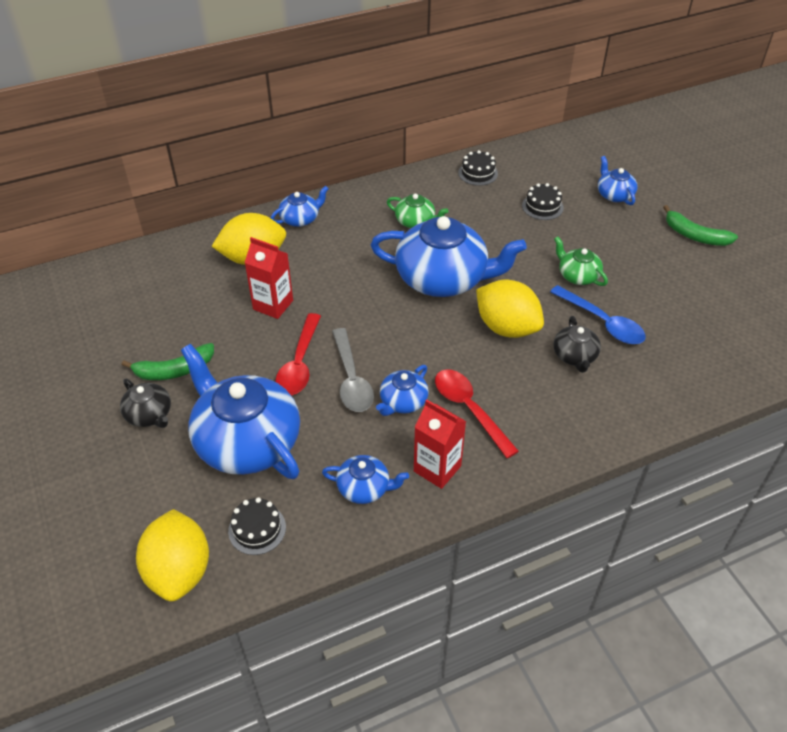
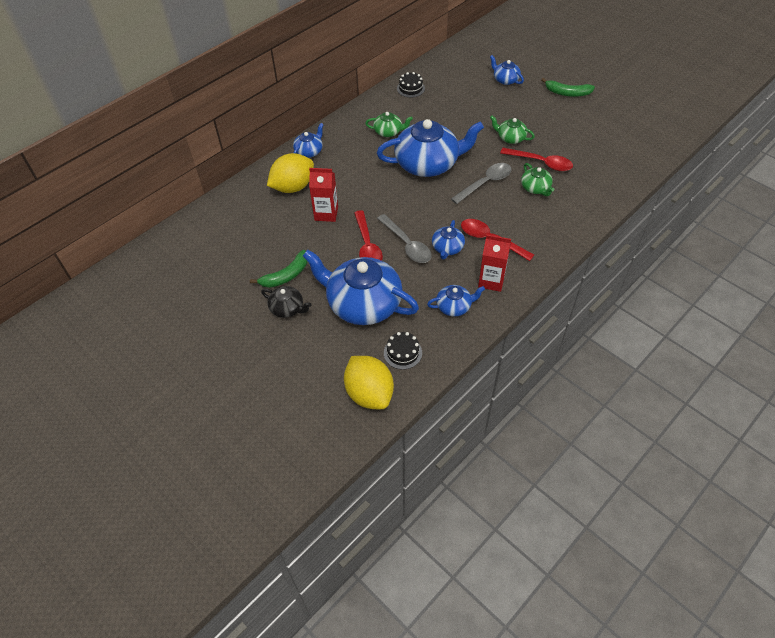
camera: 20 degrees left, 5 degrees up
(506, 327) = (485, 183): yellow lemon -> grey spoon
(542, 206) = (465, 99): black cake -> none
(575, 356) = (535, 188): black teapot -> green teapot
(602, 322) = (541, 163): blue spoon -> red spoon

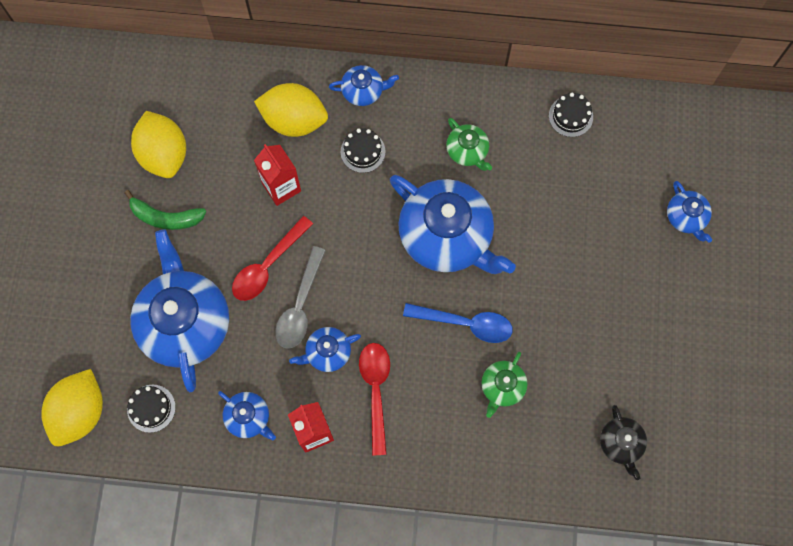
camera: 50 degrees right, 20 degrees up
(246, 254) = (164, 154): none -> yellow lemon
(287, 308) = (125, 253): black teapot -> black teapot (621, 443)
(343, 170) = (363, 151): none -> black cake
(485, 183) = (465, 323): grey spoon -> blue spoon
(505, 80) = (686, 217): blue teapot -> blue teapot turned 150 degrees clockwise
(510, 138) = (572, 299): green teapot -> none
(541, 163) = (554, 364): red spoon -> none
(567, 93) = (724, 313): green banana -> none

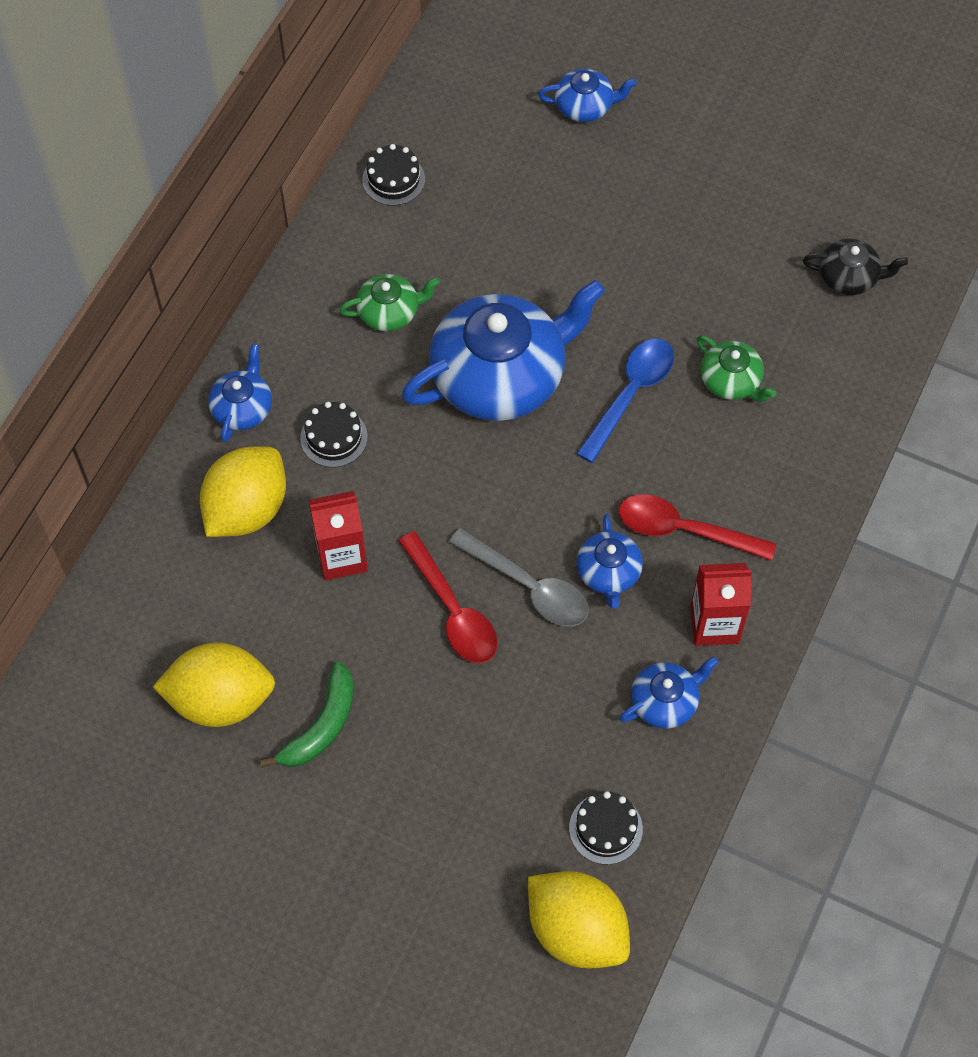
camera: 70 degrees left, 10 degrees down
(185, 322) = (494, 745): blue teapot -> none

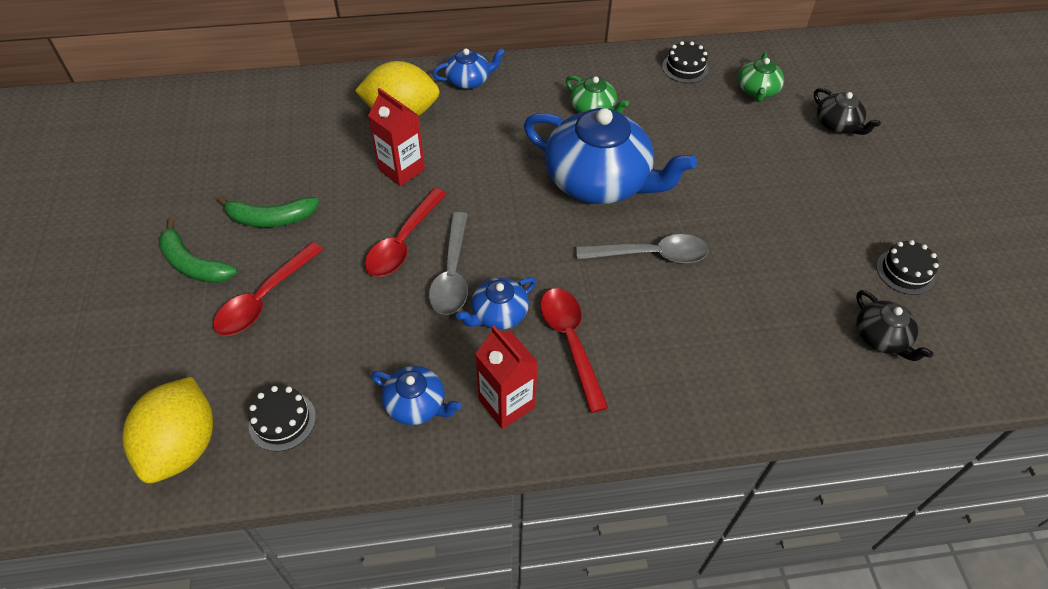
camera: 55 degrees right, 10 degrees down
(220, 699) = (260, 163): yellow lemon -> none
(334, 437) = (483, 126): black cake -> black cake (905, 272)
(336, 833) = (193, 264): none -> green banana
(437, 781) = (264, 298): none -> red spoon
(585, 106) = (837, 125): blue teapot -> black teapot
(630, 394) = (650, 255): blue spoon -> grey spoon
(731, 381) = (719, 308): green teapot -> green teapot (757, 90)

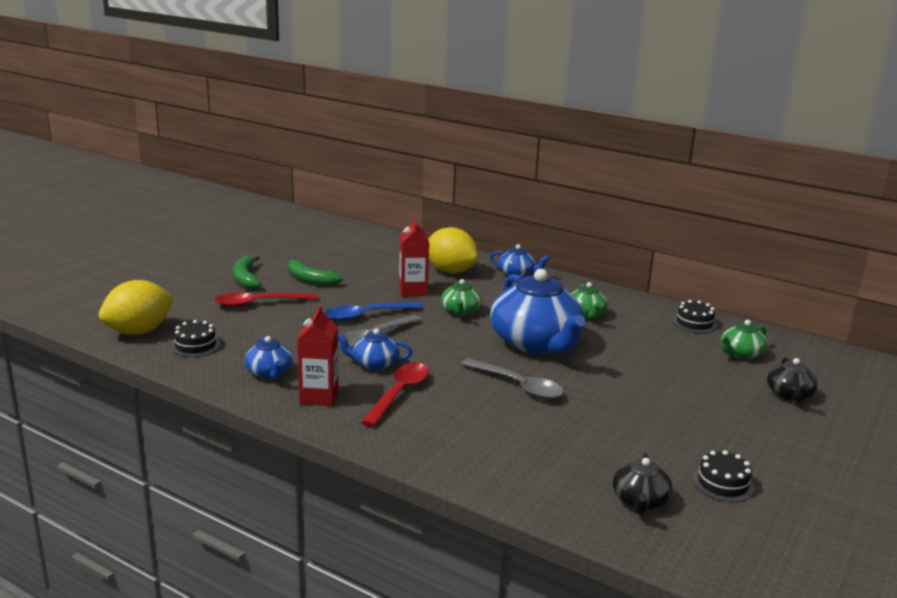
camera: 40 degrees right, 30 degrees down
(403, 242) = (366, 315): red spoon -> blue spoon
(484, 175) = (460, 311): none -> green teapot

